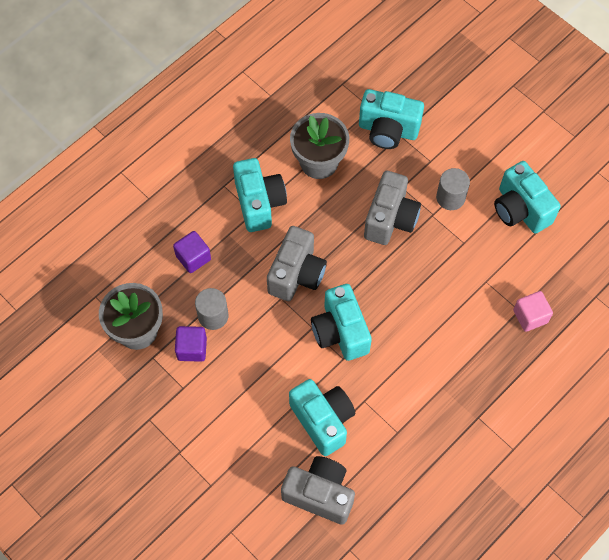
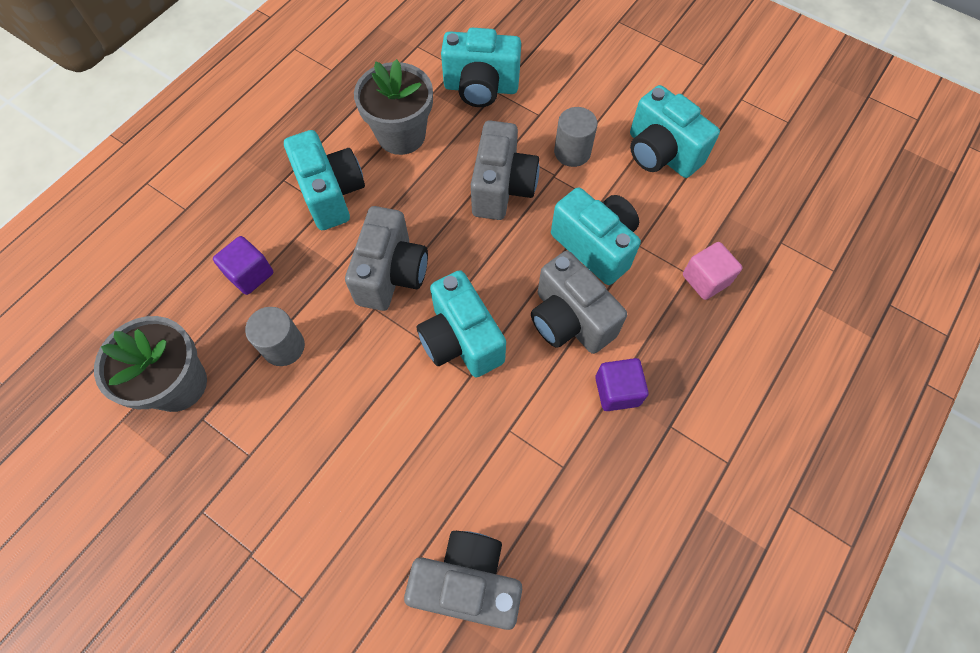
camera: 10 degrees left, 0 degrees up
(192, 348) = (257, 397): purple cube -> purple cube (617, 391)
(323, 420) = (455, 468): turquoise camera -> turquoise camera (595, 246)
(422, 330) = (569, 320): none -> grey camera

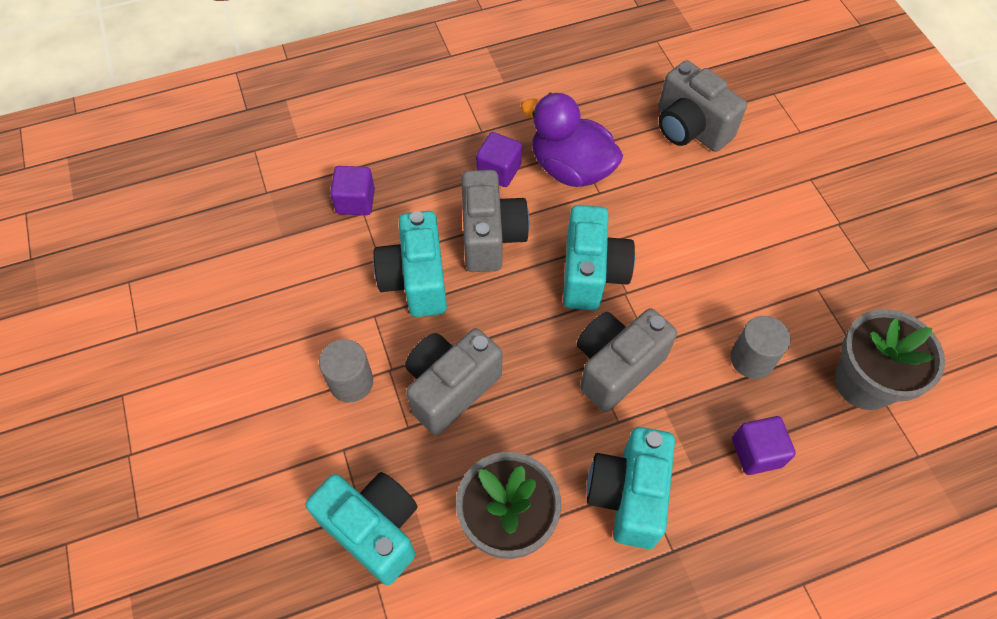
camera: 145 degrees left, 5 degrees down
(554, 439) = (571, 168): none -> purple duck
(661, 153) = (273, 326): turquoise camera -> none
(705, 279) = (355, 201): pink cube -> purple cube

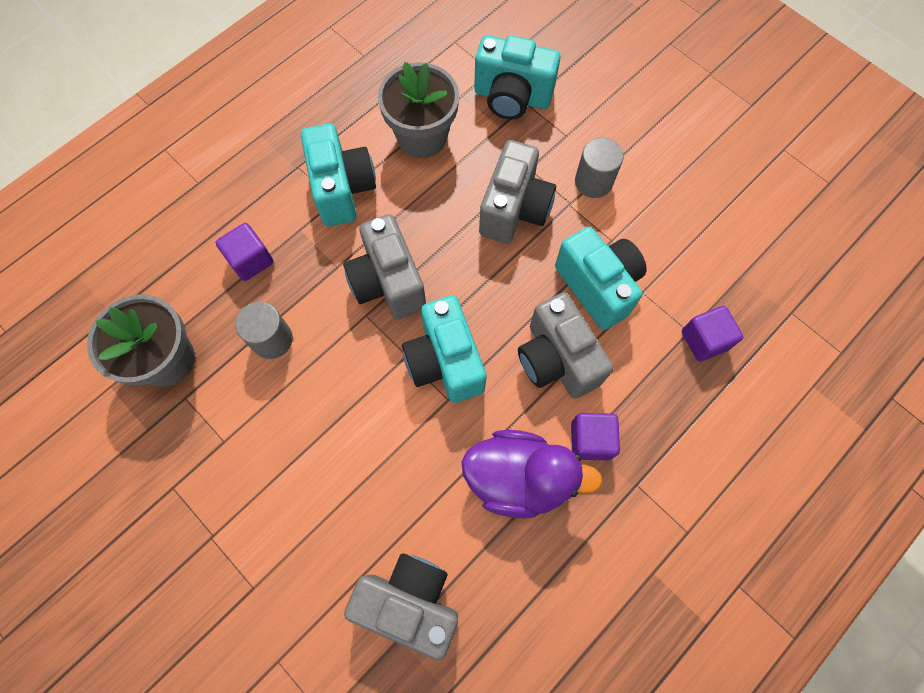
camera: 155 degrees right, 10 degrees up
(616, 367) = (388, 282): grey camera -> grey camera turned 135 degrees clockwise

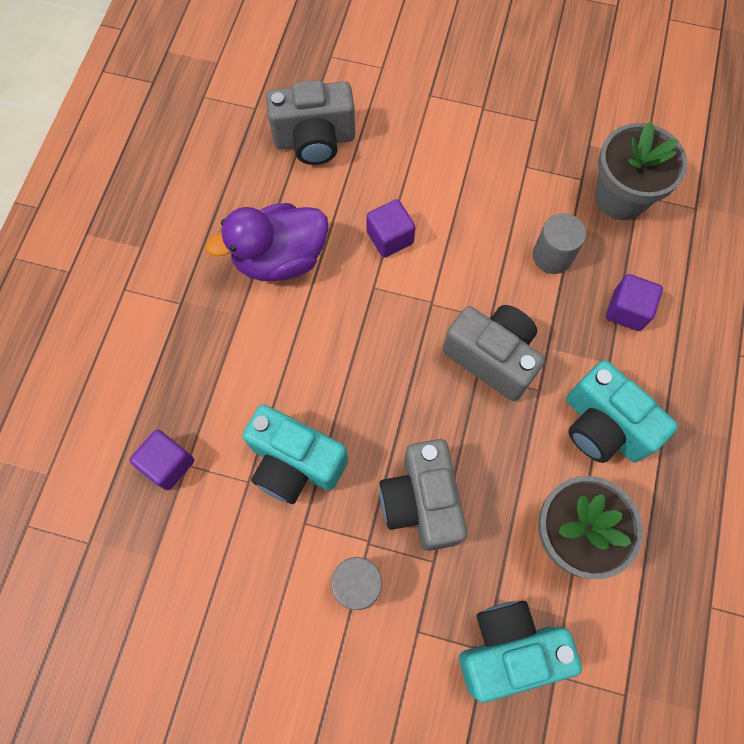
camera: 150 degrees right, 0 degrees up
(445, 362) = (395, 316): turquoise camera -> none
(557, 359) = (298, 371): grey camera -> none
(590, 440) = (235, 318): purple cube -> purple cube (390, 238)

